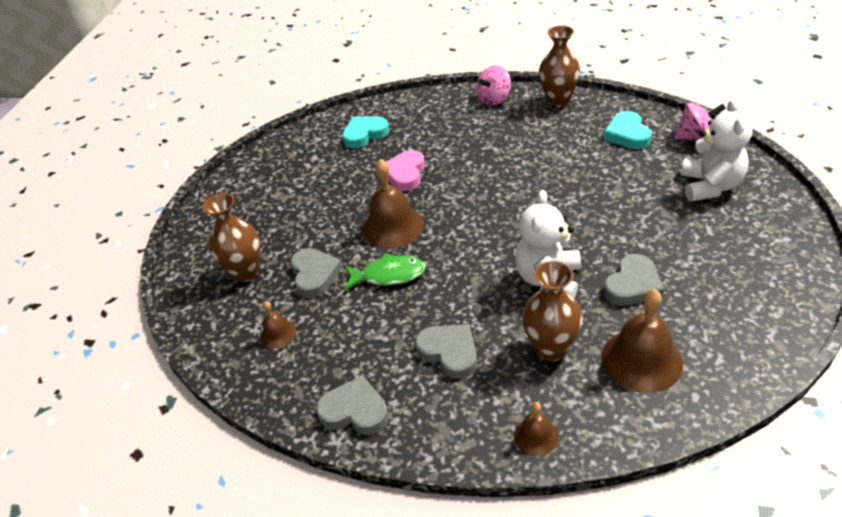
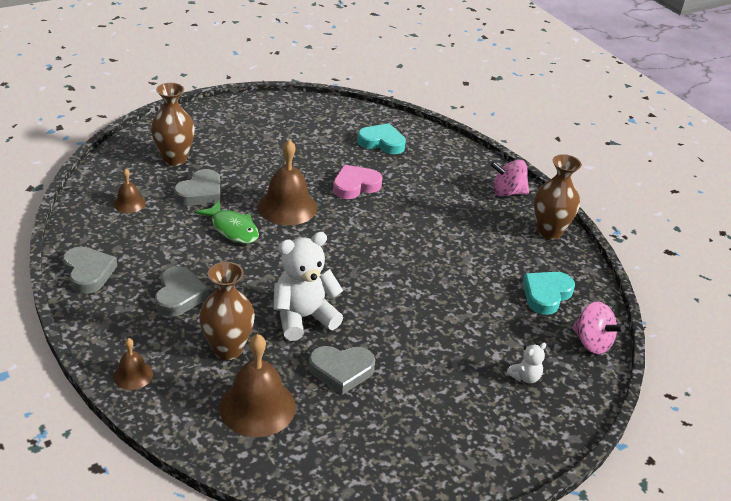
camera: 40 degrees right, 5 degrees down
(710, 186) = (525, 377): white teddy bear -> white teddy bear, size x0.47

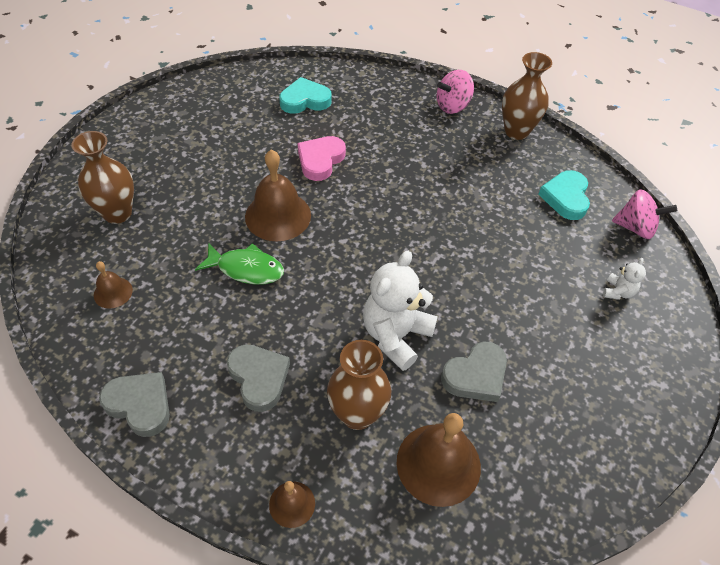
camera: 30 degrees left, 15 degrees up
(200, 192) = (178, 241): grey heart -> none

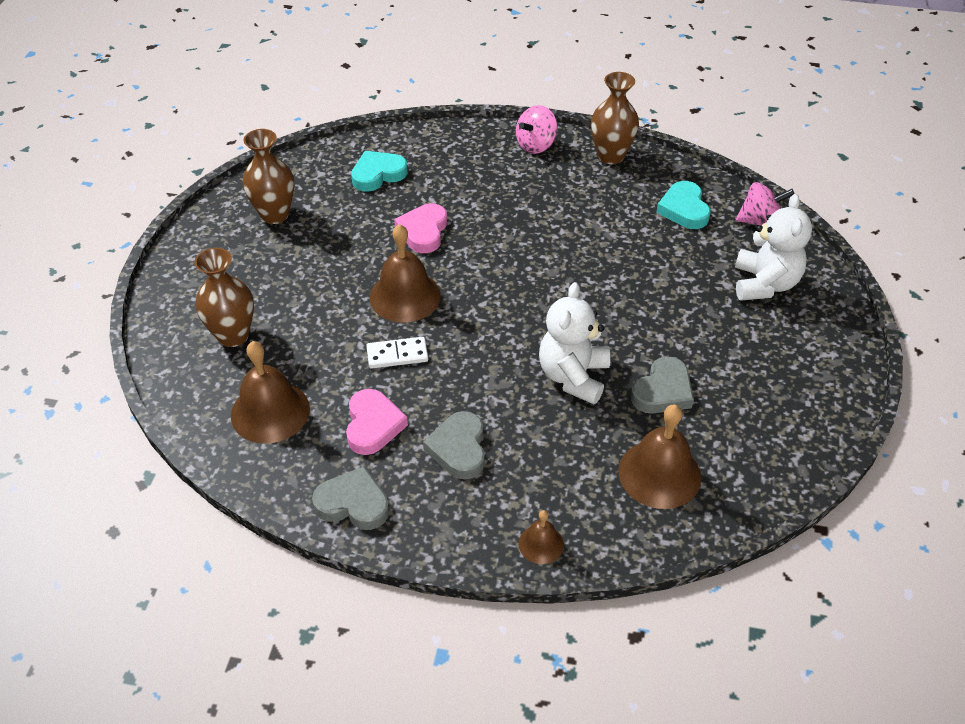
camera: 15 degrees left, 5 degrees down
(113, 292) = (270, 411): brown bell -> brown bell, size x1.92
(194, 331) = (373, 425): none -> pink heart
(246, 269) = (397, 354): green fish -> white domino
(259, 378) = (458, 449): grey heart -> grey heart turned 135 degrees counterclockwise
(357, 414) = (567, 453): brown vase -> brown vase (275, 214)
(618, 292) = (764, 284): white teddy bear -> white teddy bear, size x2.12

